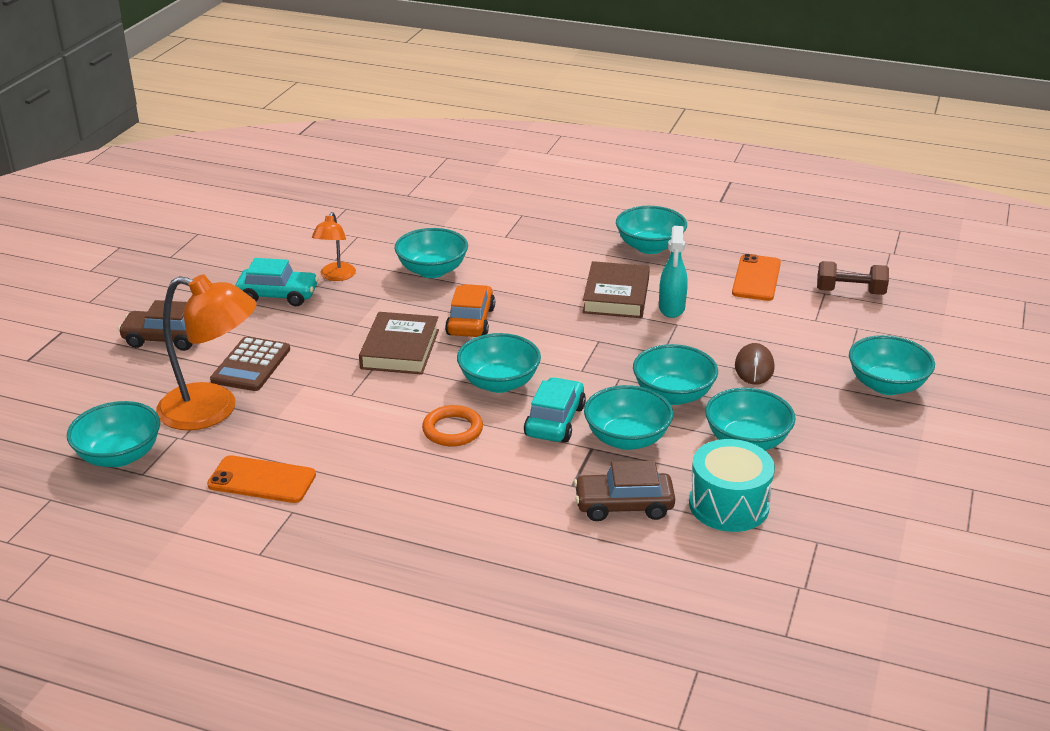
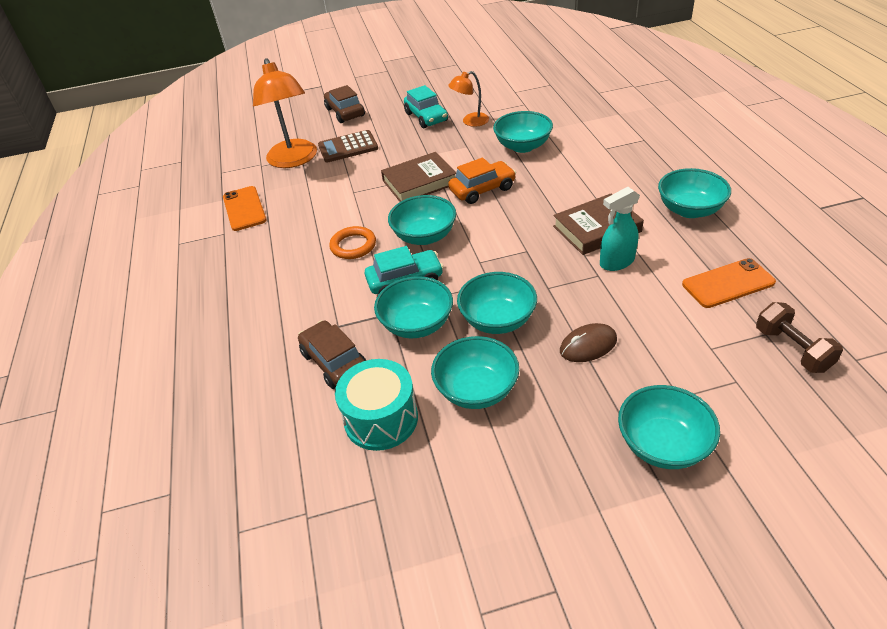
camera: 60 degrees right, 10 degrees up
(119, 456) = (230, 158): turquoise bowl -> none

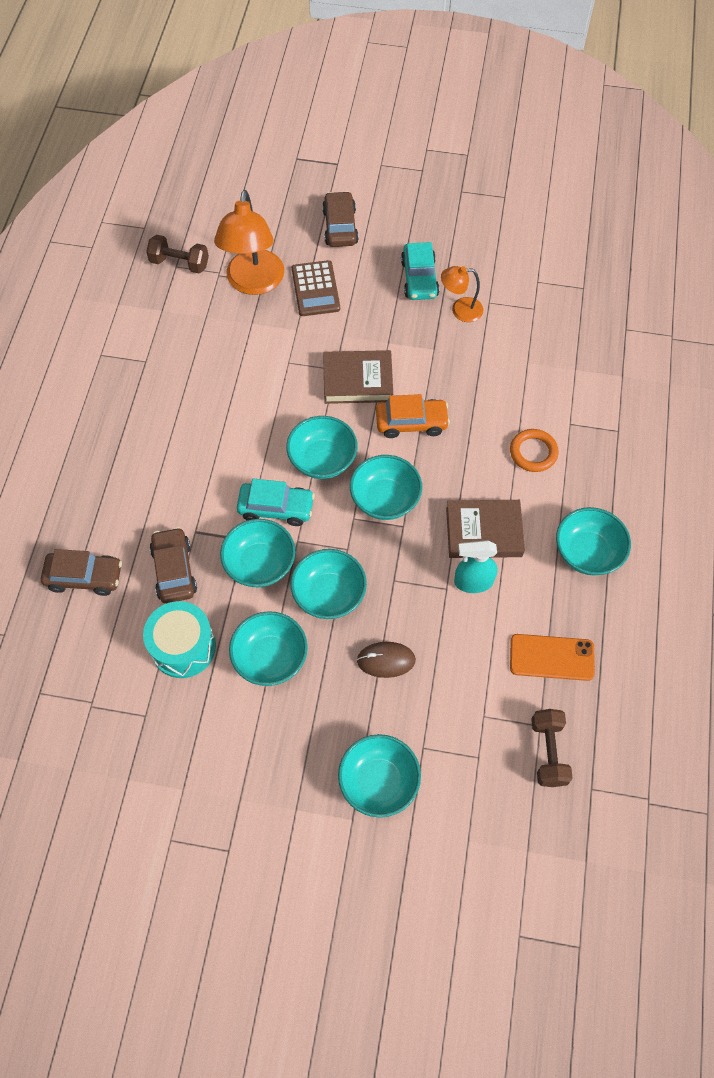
camera: 20 degrees right, 20 degrees up
(223, 170) = (179, 263): none -> brown dumbbell
(241, 405) = (84, 577): none -> brown car
(244, 209) = (177, 335): orange phone -> none
(348, 147) = (315, 289): brown calculator -> brown calculator turned 105 degrees counterclockwise
(353, 246) = (253, 439): orange ring -> orange ring (533, 452)
(523, 146) = (489, 378): turquoise bowl -> turquoise bowl (385, 499)

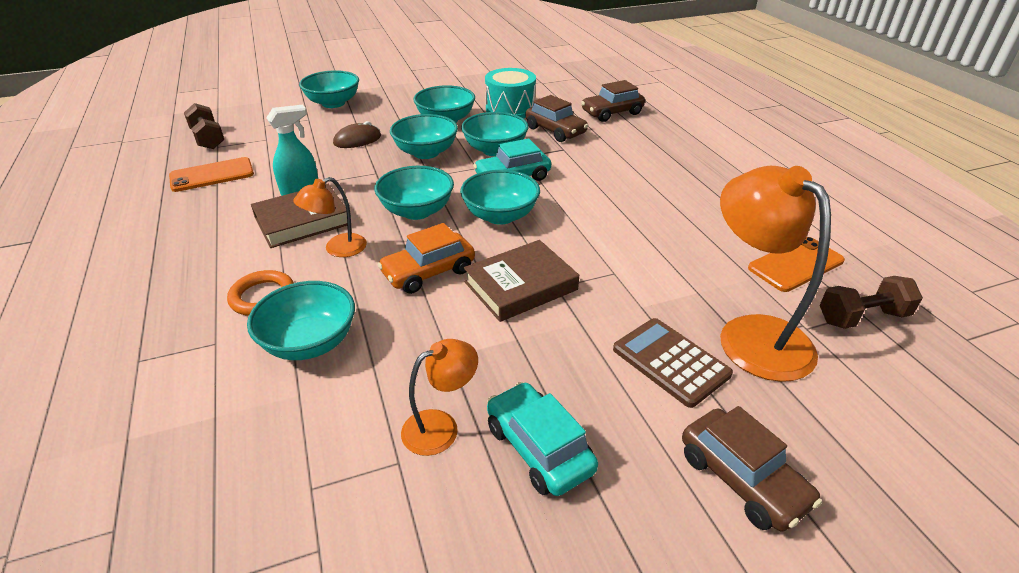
camera: 150 degrees right, 25 degrees down
(166, 312) = (795, 264): none -> orange phone
(466, 480) = (338, 249): none -> orange lamp
(587, 552) = (180, 240): turquoise bowl -> turquoise bowl (310, 342)

